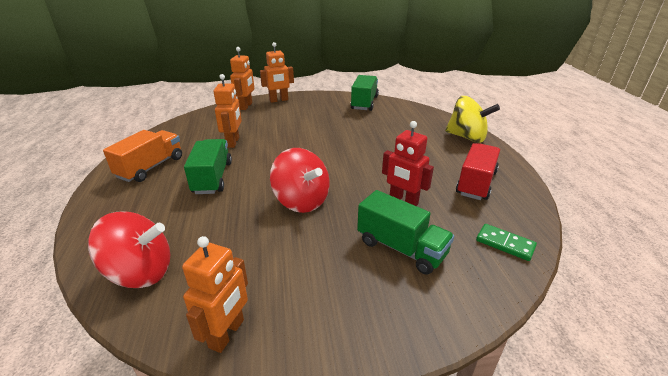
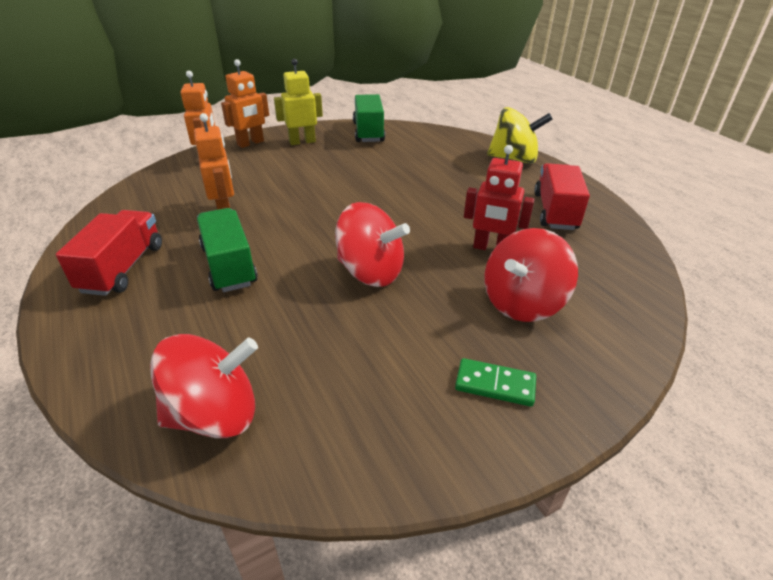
camera: 20 degrees left, 5 degrees up
(151, 167) = (123, 268): orange truck -> red truck
(227, 334) = (387, 457): orange robot -> none
(313, 103) = (302, 142): none -> yellow robot
(401, 248) = (522, 303): green truck -> red spinning top
(505, 244) = (623, 273): green domino -> green domino (495, 385)

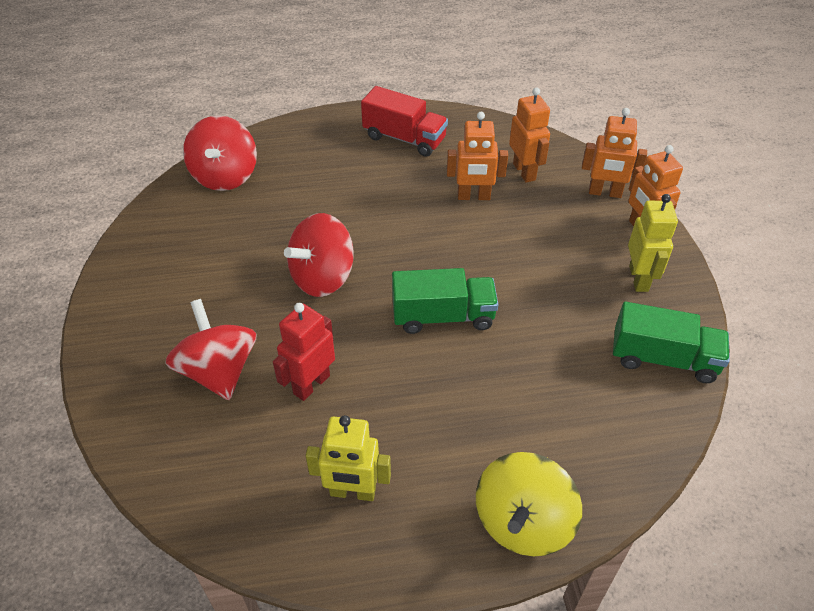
camera: 110 degrees right, 10 degrees up
(183, 192) = (524, 172): none -> orange robot
(229, 265) = (379, 192): green truck -> green truck (443, 316)
(495, 385) = (152, 312): green domino -> none
(555, 211) = (352, 492): red truck -> yellow robot

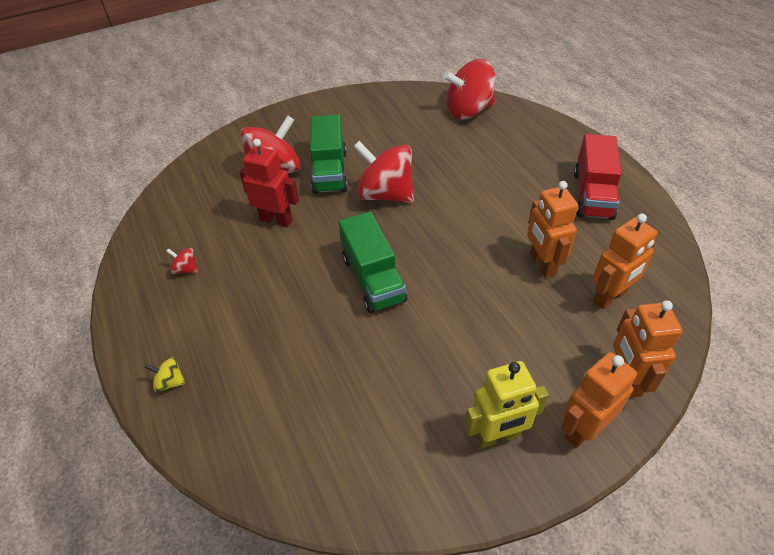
camera: 75 degrees right, 0 degrees up
(352, 492) = (186, 269): yellow robot -> red spinning top
(523, 522) = (170, 382): yellow spinning top -> yellow spinning top, size x0.41
(663, 358) = (385, 476): green truck -> green truck (330, 171)

